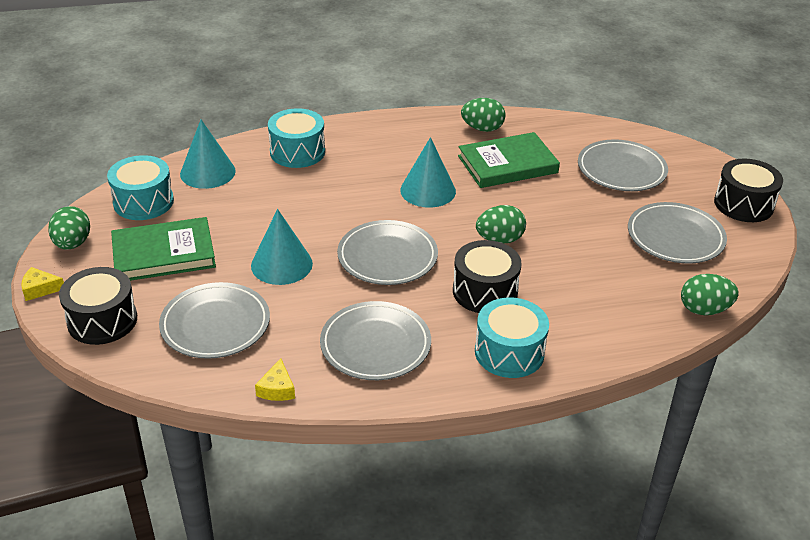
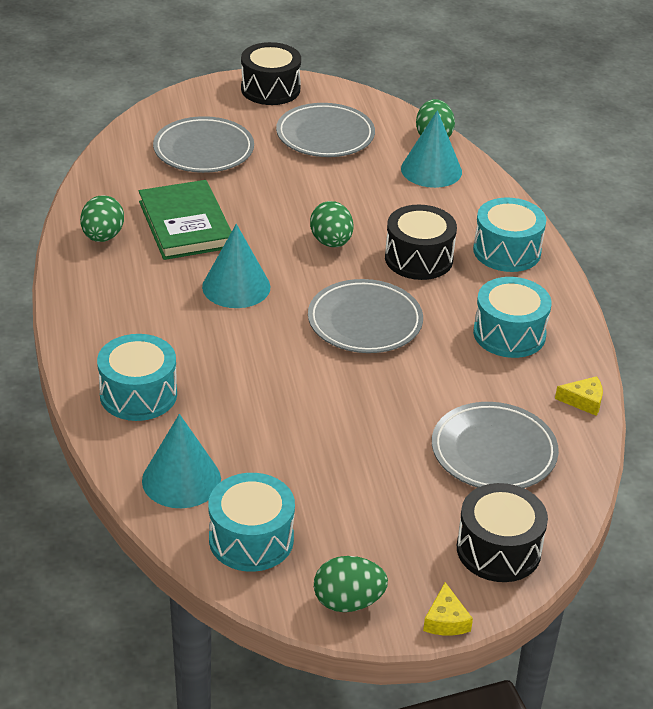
camera: 90 degrees left, 0 degrees up
(164, 254) = (367, 507): green book -> none
(281, 264) = (382, 403): turquoise cone -> turquoise cone (431, 170)
(375, 345) = (509, 334): grey plate -> turquoise drum

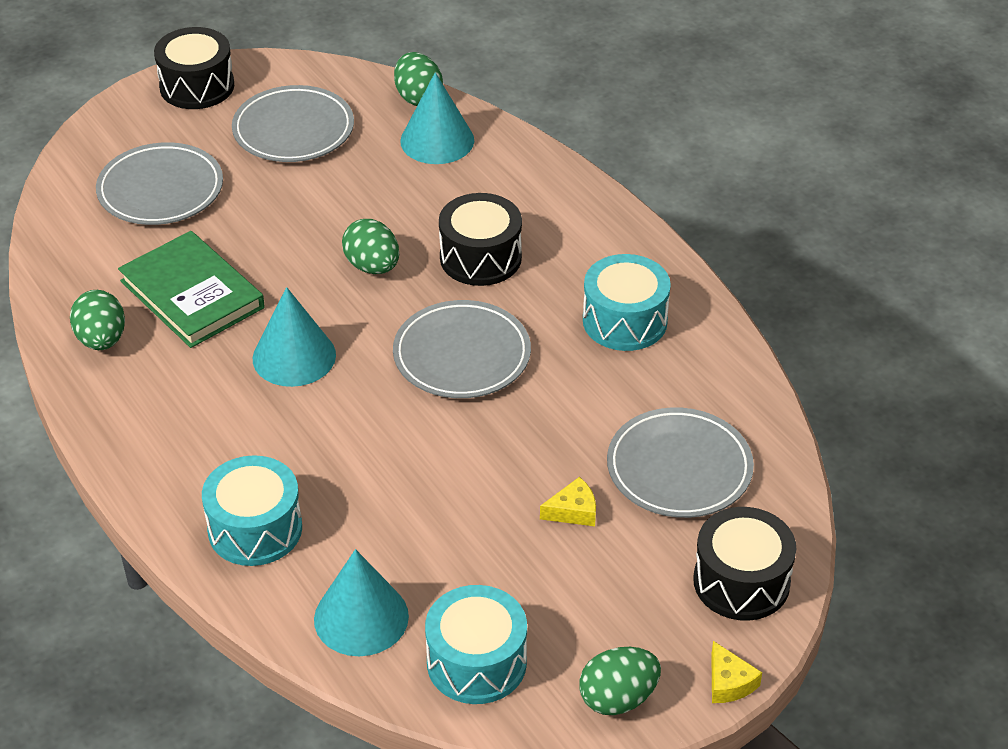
camera: 20 degrees left, 5 degrees up
(507, 251) = (571, 219): turquoise drum -> none
(583, 401) = (741, 377): yellow cheese -> yellow cheese (573, 511)

